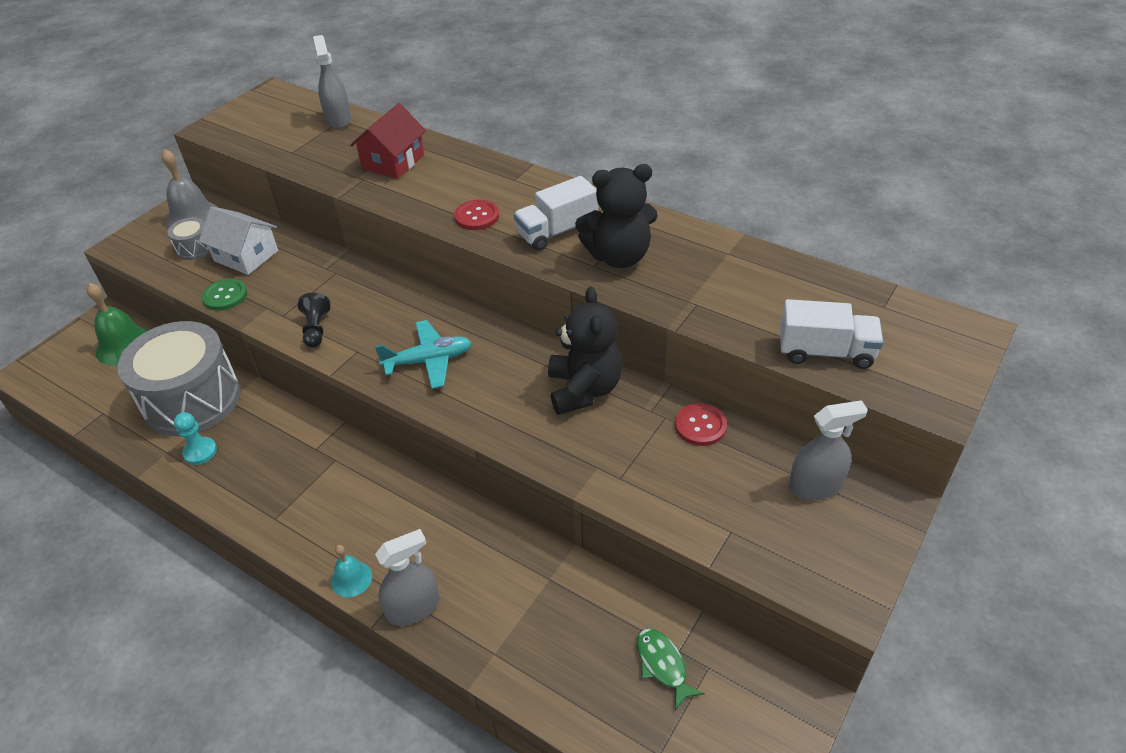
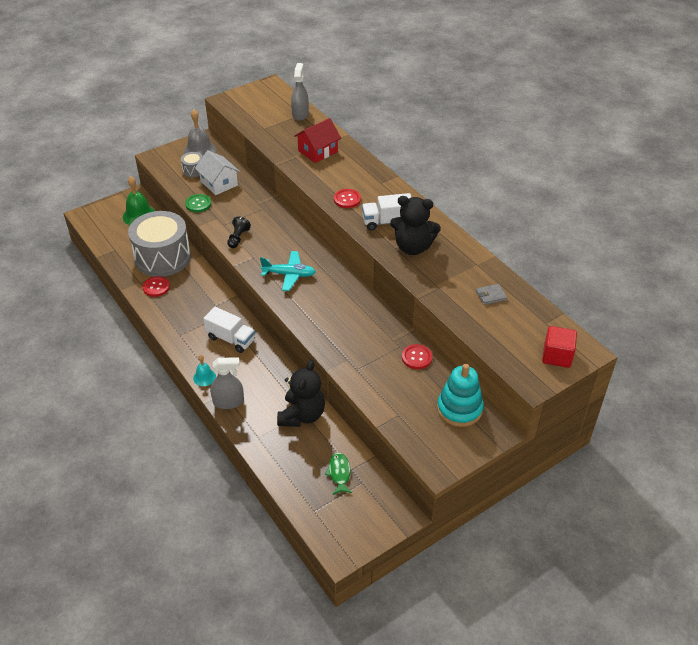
camera: 20 degrees right, 0 degrees up
(200, 452) = (156, 287): turquoise pawn -> red button
(584, 389) = (364, 317): black teddy bear -> black teddy bear (302, 415)
(779, 292) = (491, 295): none -> grey wallet
(815, 486) = (459, 409): grey spray bottle -> turquoise stacking toy
(825, 352) = (493, 336): white truck -> white truck (231, 339)
(937, 351) = (557, 356): none -> red cube

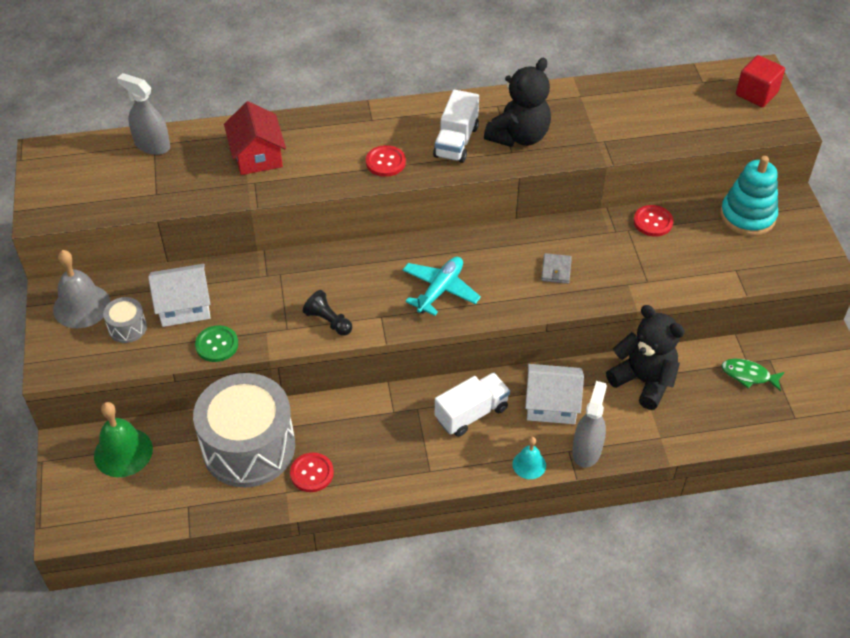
camera: 65 degrees left, 5 degrees up
(257, 374) = (551, 404): none -> white house
(491, 295) = (639, 105): grey wallet -> grey wallet (556, 270)

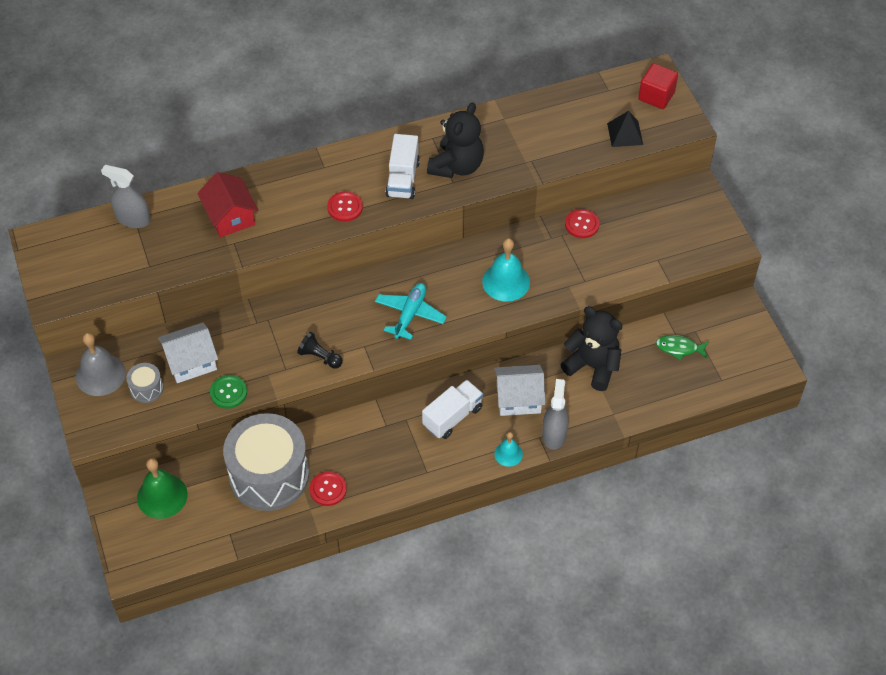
camera: 10 degrees left, 5 degrees up
(556, 270) = (506, 282): grey wallet -> turquoise bell
(715, 127) = (625, 134): none -> black pyramid
(747, 216) = (662, 208): turquoise stacking toy -> none

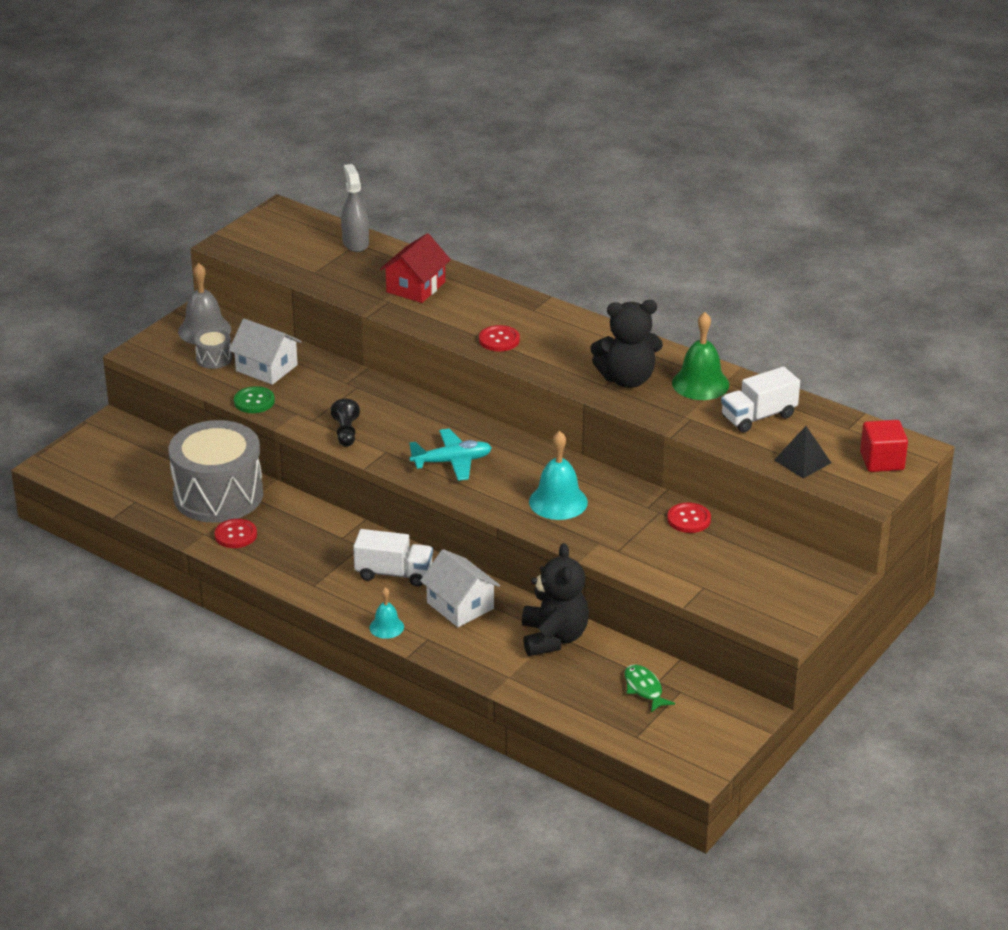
camera: 55 degrees right, 20 degrees down
(162, 496) = (139, 448): green bell -> green bell (700, 383)
(403, 179) = (573, 356): white truck -> white truck (758, 416)
(554, 434) = (441, 647): grey spray bottle -> none

